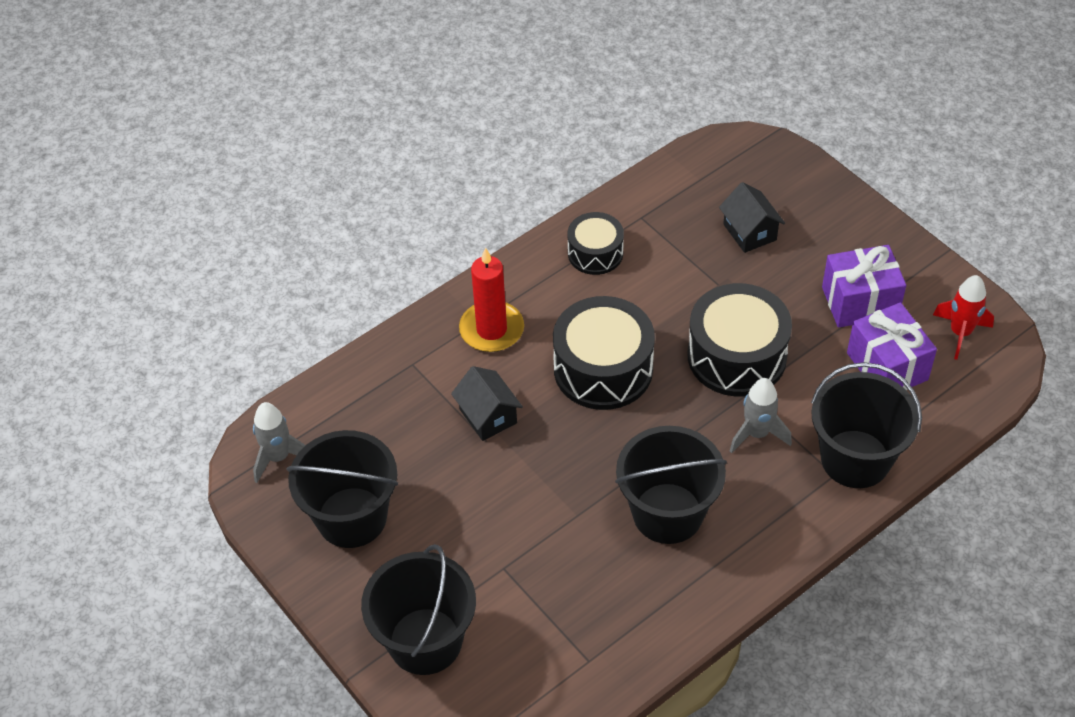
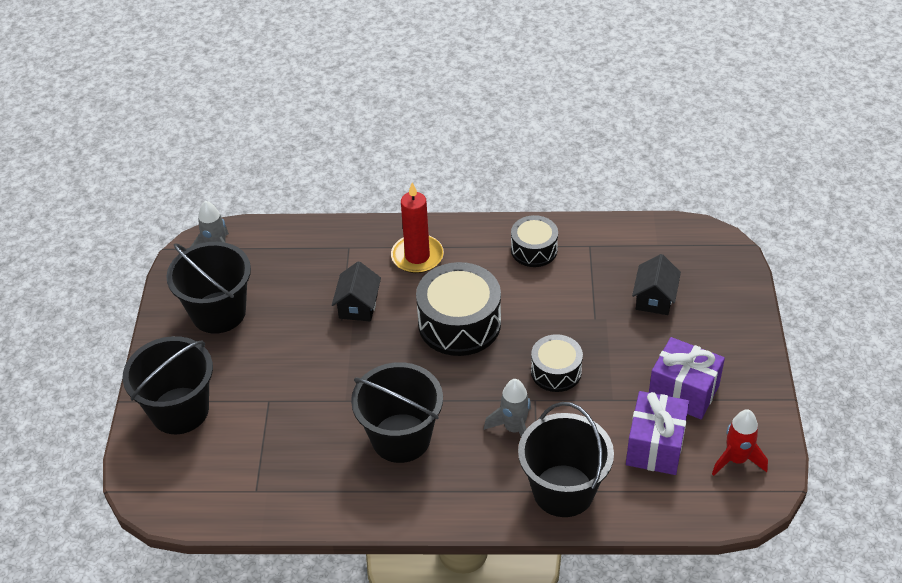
camera: 40 degrees right, 5 degrees down
(737, 356) = (556, 371): black drum -> black drum, size x0.59

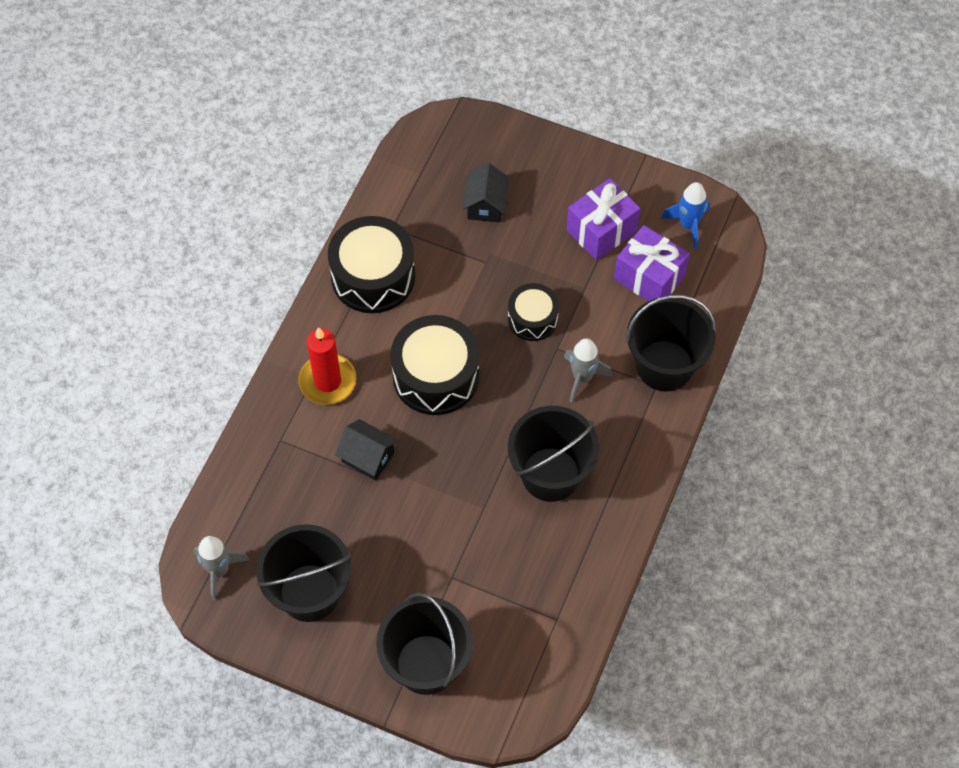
camera: 70 degrees left, 15 degrees up
(534, 250) = (373, 276): black drum -> black drum, size x1.69
(654, 299) = (485, 205): black house -> black house turned 60 degrees clockwise
(736, 460) = (688, 225): red rocket -> blue rocket

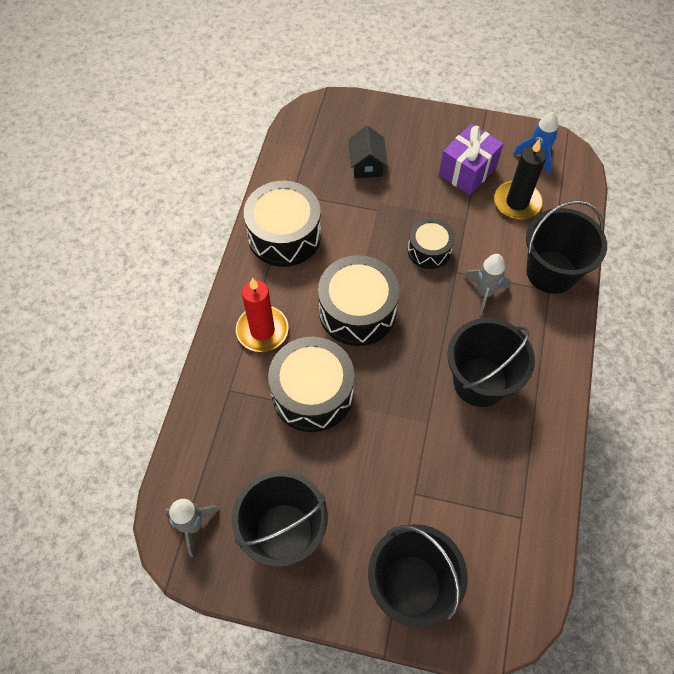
camera: 10 degrees left, 0 degrees up
(368, 457) = (312, 393): black house -> black drum
(649, 277) = (517, 202): purple gift -> black candle

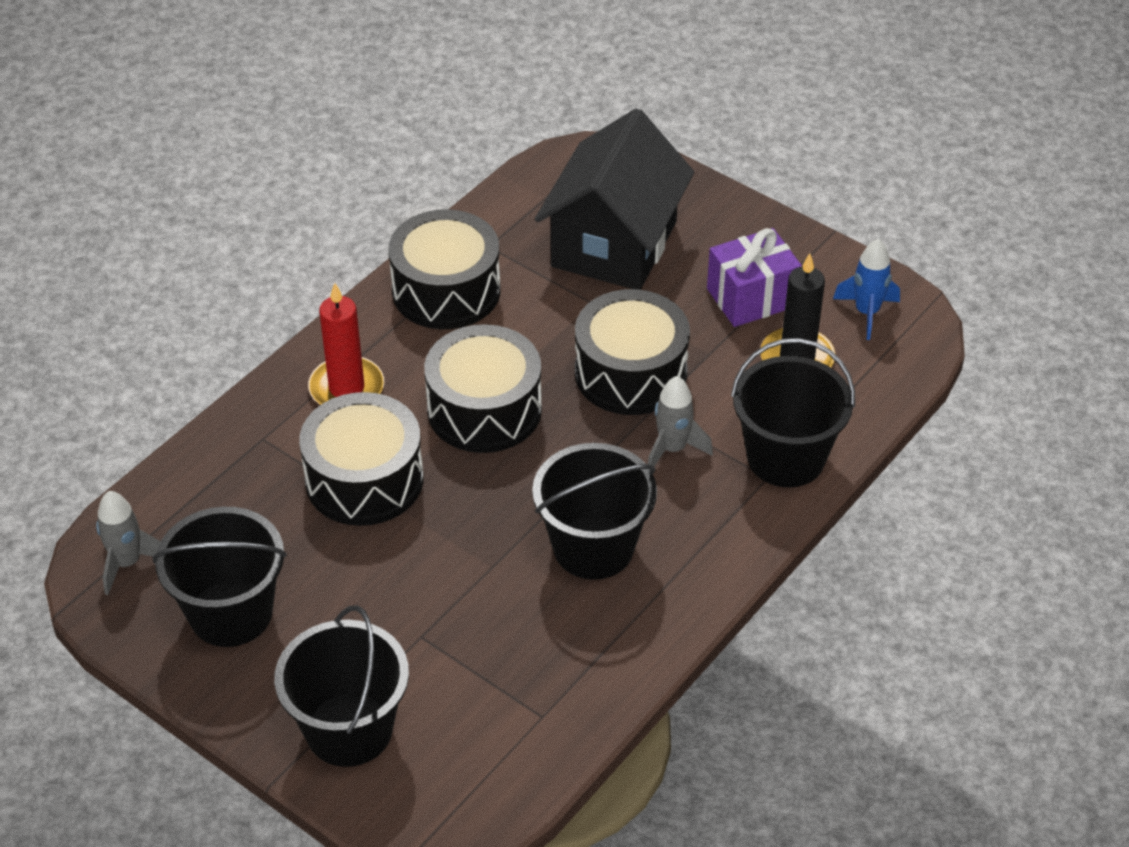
camera: 25 degrees right, 15 degrees down
(366, 165) = (614, 244): black house -> black house, size x2.24
(429, 250) = (630, 373): black drum -> black drum, size x1.69

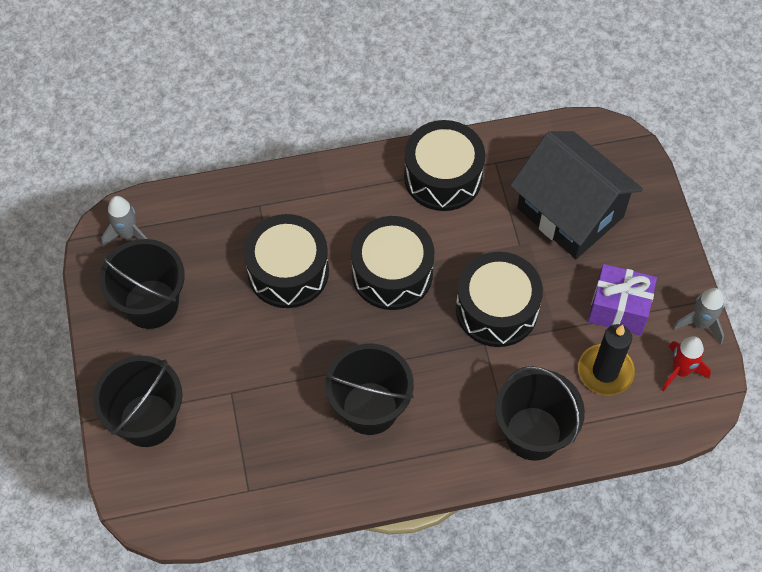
camera: 40 degrees right, 15 degrees up
(346, 388) = (331, 204): red candle -> none
(614, 244) = (570, 212): black house -> black house turned 75 degrees clockwise
(672, 449) = (473, 378): grey rocket -> grey rocket (700, 324)
(866, 312) = (680, 371): blue rocket -> red rocket

